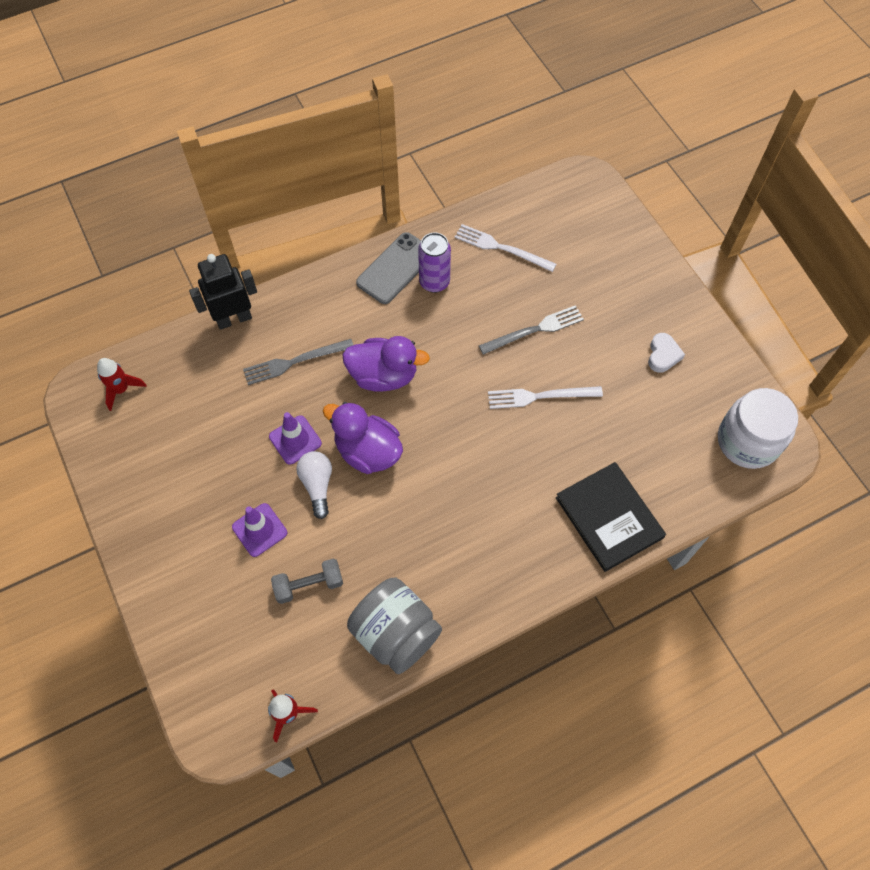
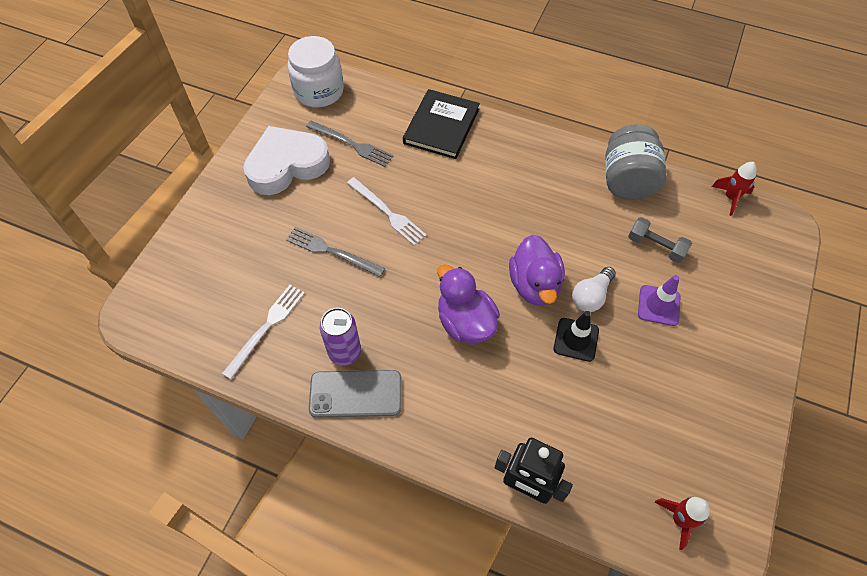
camera: 130 degrees left, 5 degrees down
(294, 362) = (516, 397): grey fork -> grey fork (352, 144)
(295, 440) = (576, 339): purple traffic cone -> black traffic cone
(501, 248) = (266, 327): white fork -> white fork turned 135 degrees counterclockwise
(663, 355) = (287, 165): white heart -> white heart, size x2.31

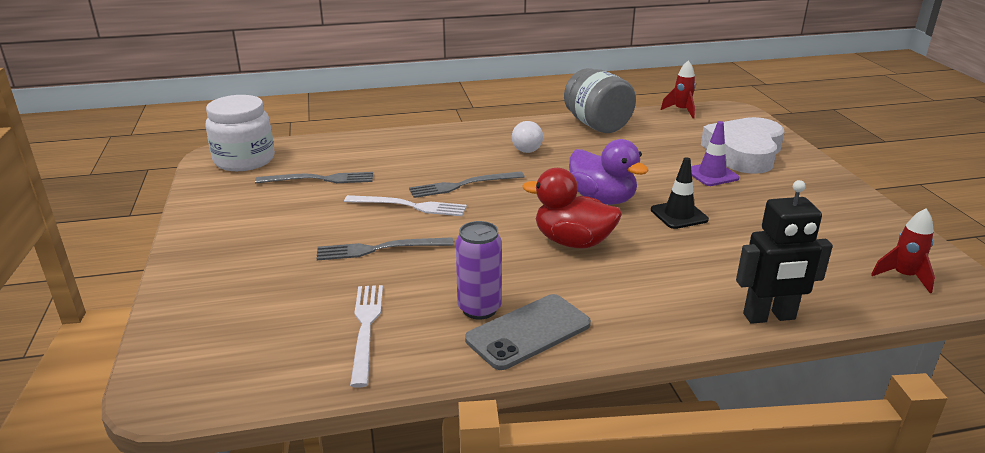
camera: 35 degrees left, 30 degrees down
(287, 165) = (259, 213): white heart -> white heart (744, 152)
(441, 126) = (400, 144): black book -> none
(445, 207) = (463, 185): none -> grey fork
(465, 322) = (573, 242): purple duck -> red duck
(591, 296) = (656, 188): white light bulb -> white light bulb (527, 147)
(656, 246) = (665, 148): grey dumbbell -> none

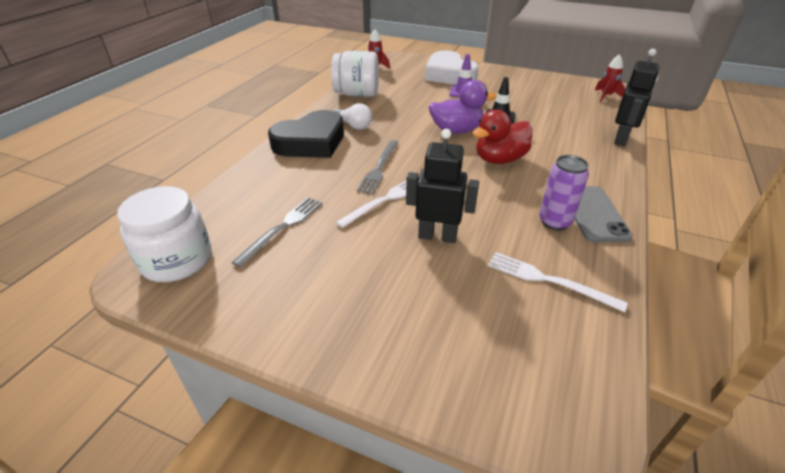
camera: 55 degrees left, 10 degrees up
(379, 249) = (437, 236): grey fork -> black robot
(466, 141) = (311, 142): none -> black heart
(597, 125) = (357, 94): grey jar -> white jar

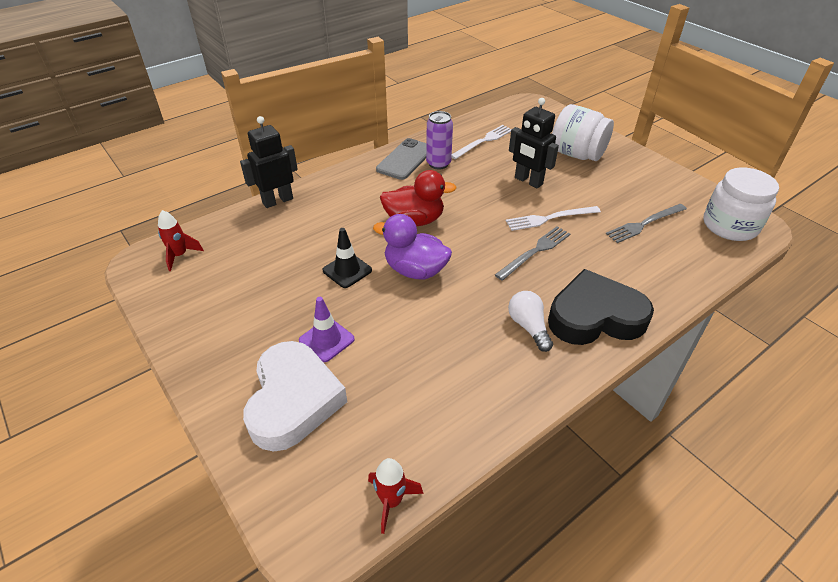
camera: 150 degrees left, 5 degrees up
(357, 94) = (485, 405): white jar -> white jar (577, 154)
(548, 280) = (483, 141): white fork -> white fork turned 105 degrees counterclockwise

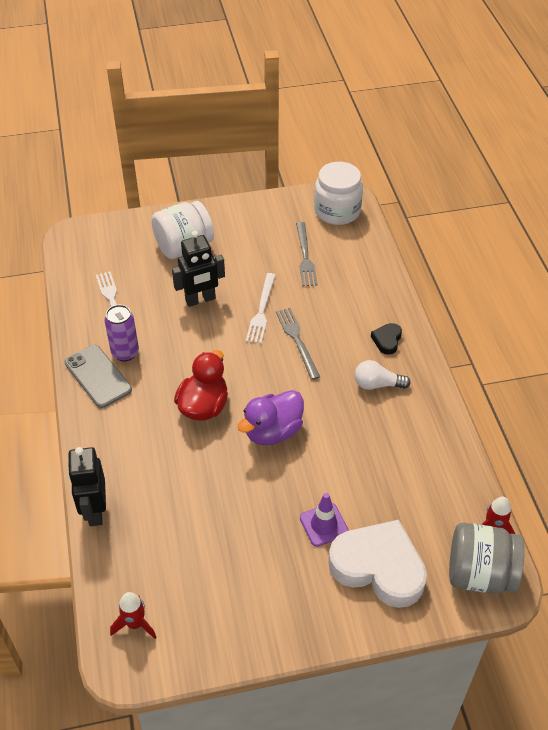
camera: 65 degrees left, 5 degrees up
(321, 504) = (480, 574): none -> grey jar
(347, 270) = (244, 482): black traffic cone -> none
(595, 316) = (387, 340): black heart -> black heart, size x0.43

